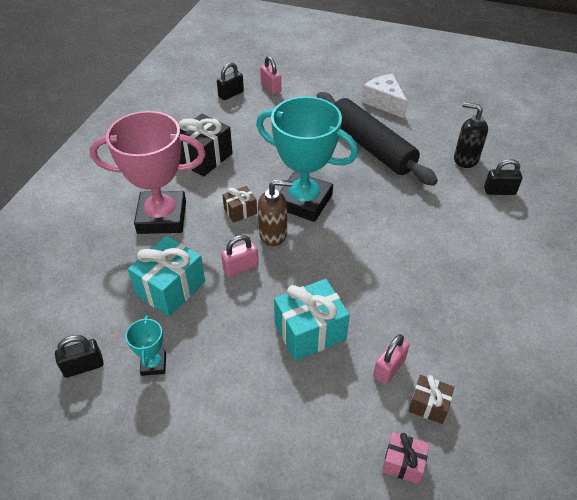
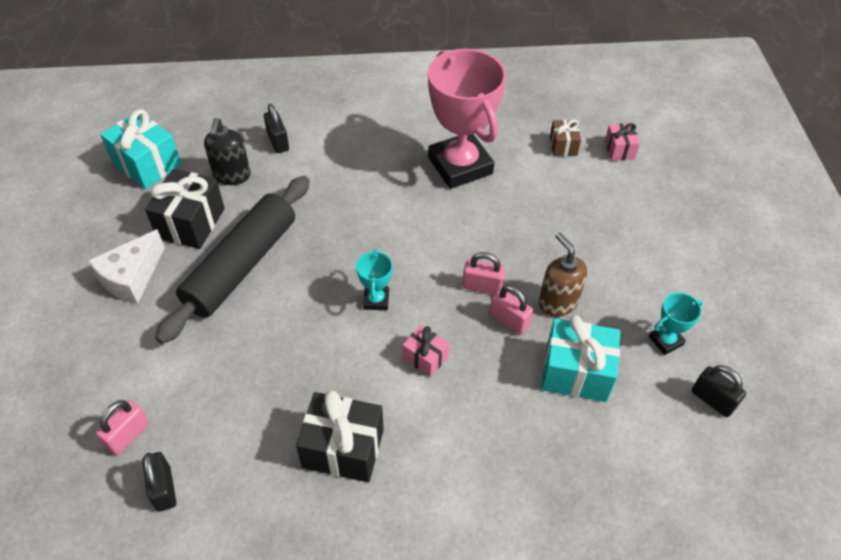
camera: 115 degrees left, 5 degrees up
(162, 217) = (482, 440): pink trophy -> pink trophy (460, 166)
(231, 94) = (164, 489): black padlock -> black padlock turned 45 degrees clockwise
(240, 211) = (425, 358): brown gift -> pink gift
(273, 234) = (444, 310): brown soap dispenser -> brown soap dispenser (557, 302)
(304, 201) = (376, 300): turquoise trophy -> turquoise trophy, size x0.43
(310, 331) = (547, 236): turquoise gift -> turquoise gift (147, 164)
(389, 368) = (547, 175): pink padlock -> pink padlock (482, 286)
(422, 132) = (191, 223): none -> black gift

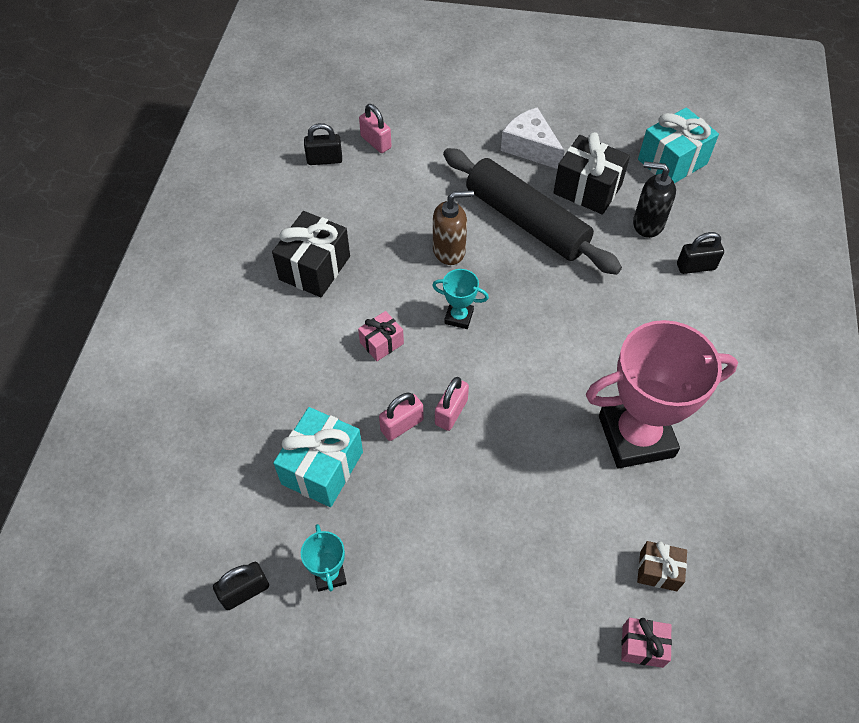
camera: 105 degrees right, 5 degrees up
(557, 302) = (411, 479): brown soap dispenser -> brown soap dispenser (449, 250)

